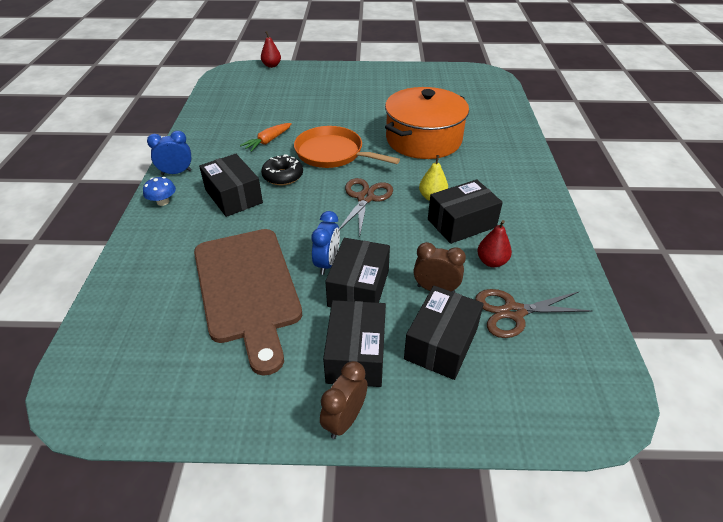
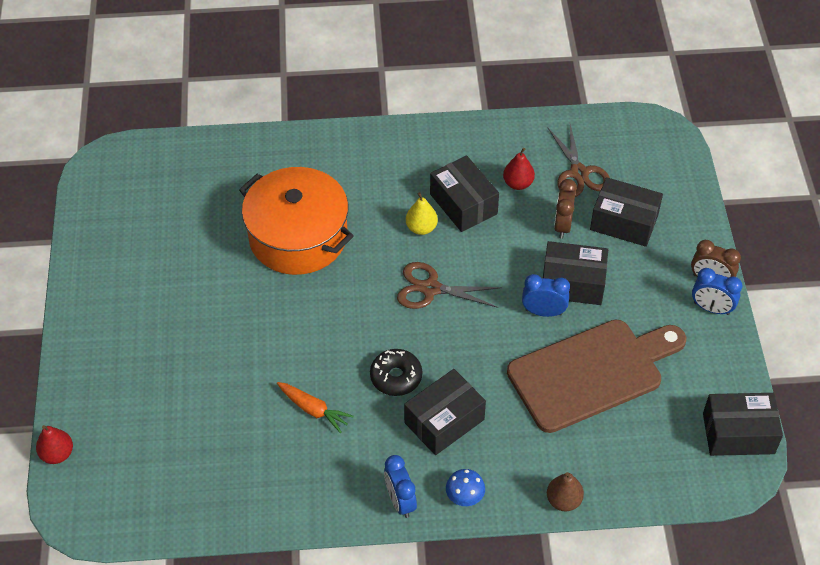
camera: 95 degrees left, 10 degrees up
(126, 254) = (563, 500): none -> brown pear
(301, 412) = (711, 308): none -> blue clock
(332, 153) = (339, 331): orange pan -> none
(356, 355) = (649, 279): black box -> black box (738, 433)

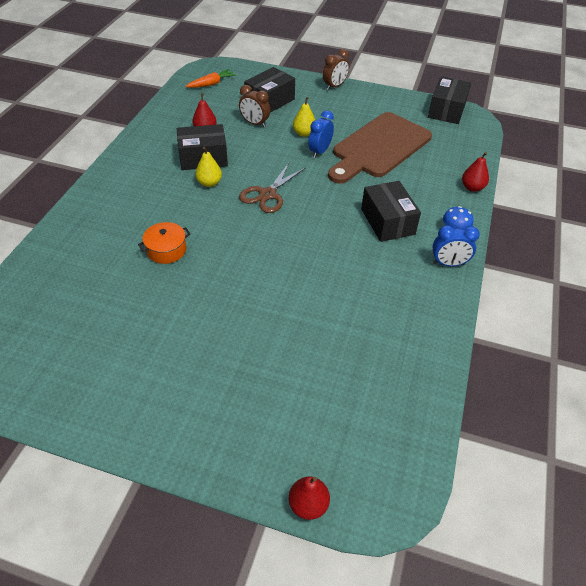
camera: 70 degrees left, 5 degrees down
(298, 237) = (166, 250): orange pot -> orange pot, size x0.44
(313, 410) = (345, 289): orange carrot -> orange carrot (211, 84)
(396, 377) = (337, 234): black donut -> none
(563, 500) = (472, 187): brown pear -> red pear
(572, 283) = (304, 133): black box -> yellow pear
(578, 173) = (217, 105): brown scissors -> none
(591, 373) = (379, 147): brown cutting board -> brown cutting board turned 135 degrees counterclockwise
(711, 308) = (355, 92): blue clock -> none

